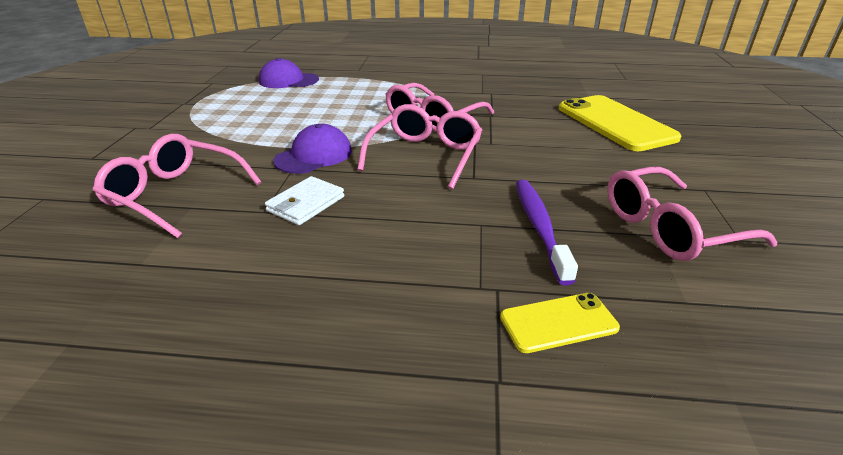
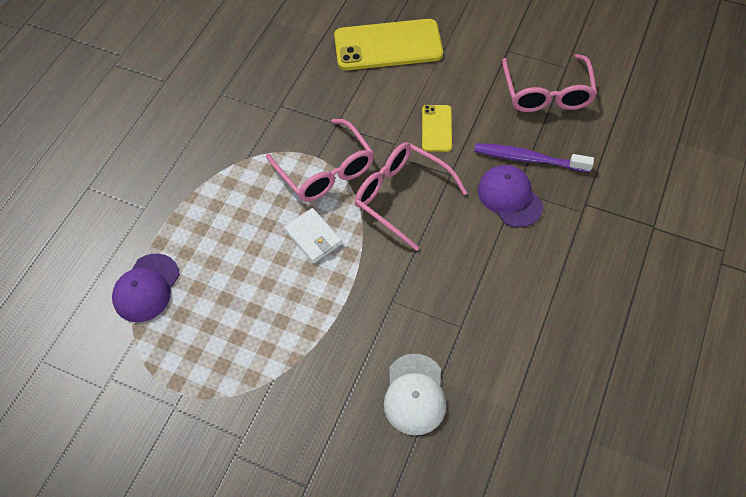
camera: 70 degrees left, 25 degrees up
(176, 195) = (415, 394): pink glasses -> white cap
(306, 204) = (458, 295): white wallet -> white wallet (313, 237)
(314, 156) = (373, 281): purple cap -> purple cap (509, 197)
(558, 322) = (618, 185): yellow phone -> yellow phone (436, 128)

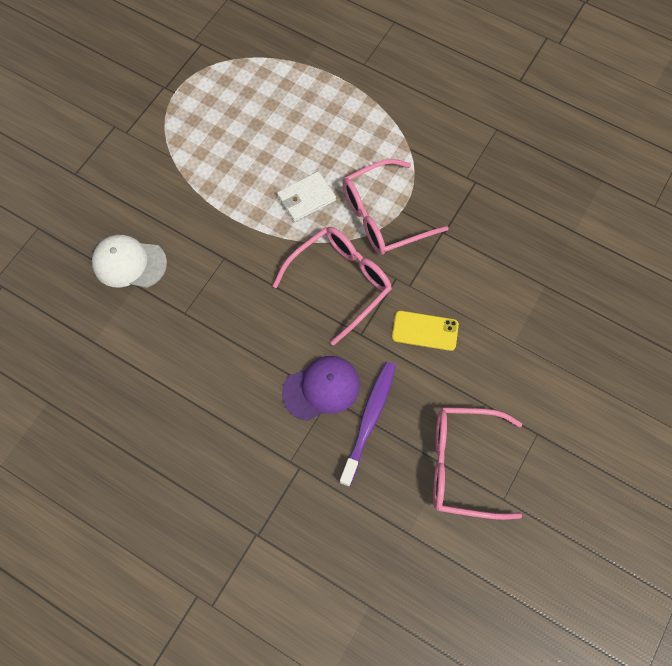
camera: 95 degrees right, 10 degrees up
(146, 288) = (279, 67): purple cap -> none
(388, 45) = (555, 298): yellow phone -> none

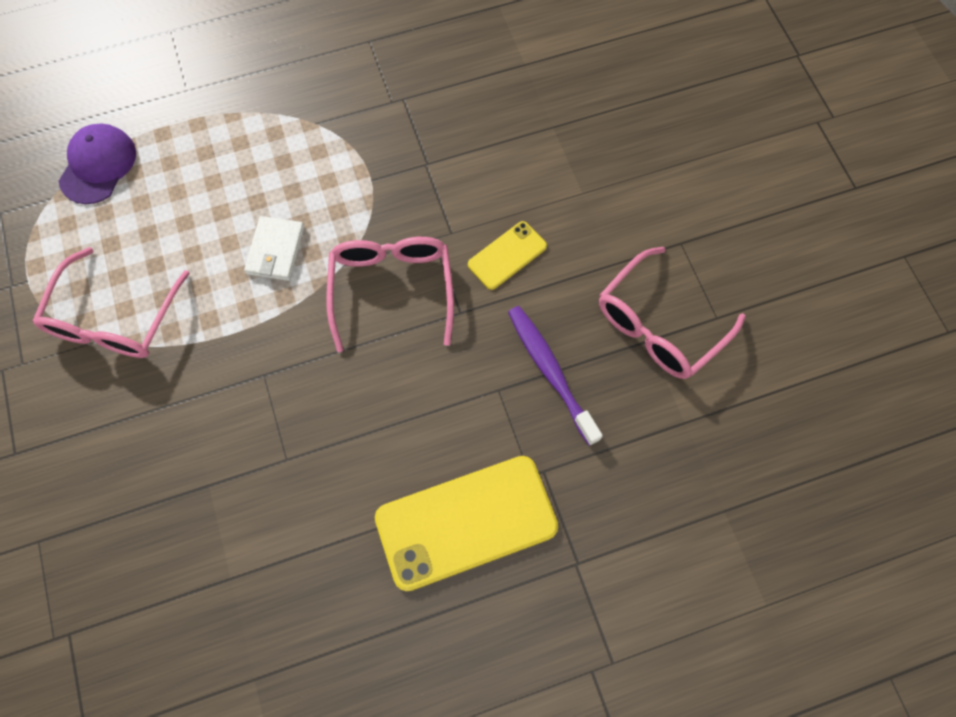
camera: 50 degrees left, 0 degrees up
(129, 263) = (177, 474): white cap -> none
(229, 446) = (466, 522): none -> yellow phone
(321, 388) = (483, 390): purple cap -> purple cap (98, 165)
(384, 215) = (362, 198): pink glasses -> pink glasses (115, 318)

